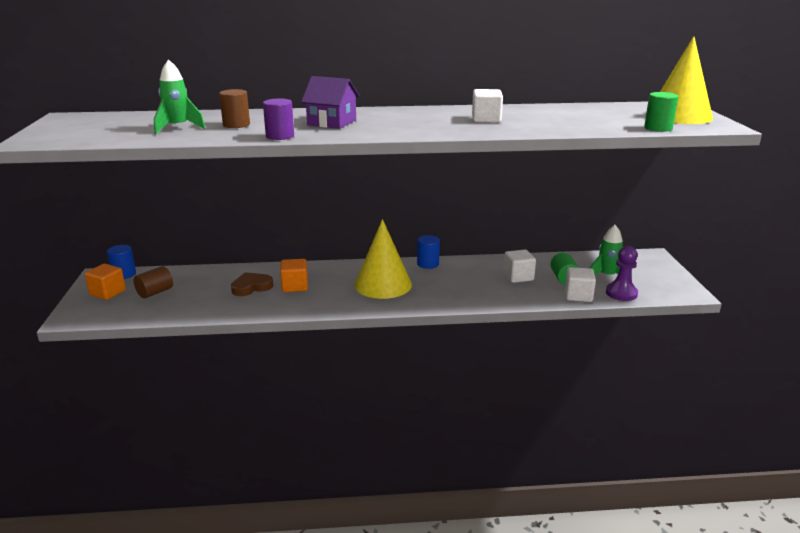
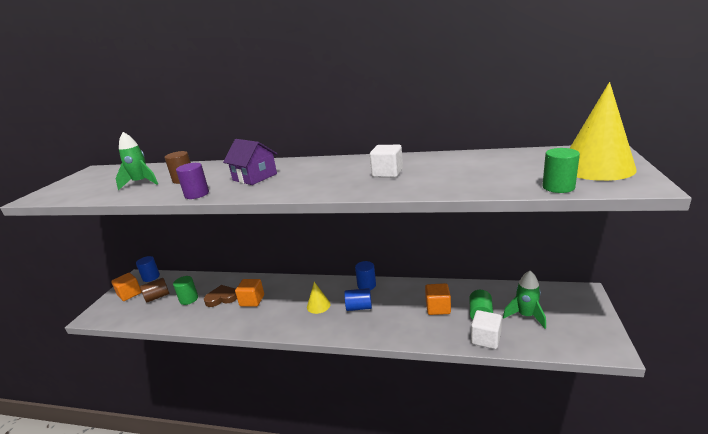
camera: 20 degrees right, 0 degrees up
(205, 291) = (189, 299): none -> green cylinder
(383, 284) = (318, 305): yellow cone -> yellow cone, size x0.49
(432, 282) = (359, 307): none -> blue cylinder
(518, 277) = (438, 308): white cube -> orange cube
(621, 293) = (532, 341): purple pawn -> none

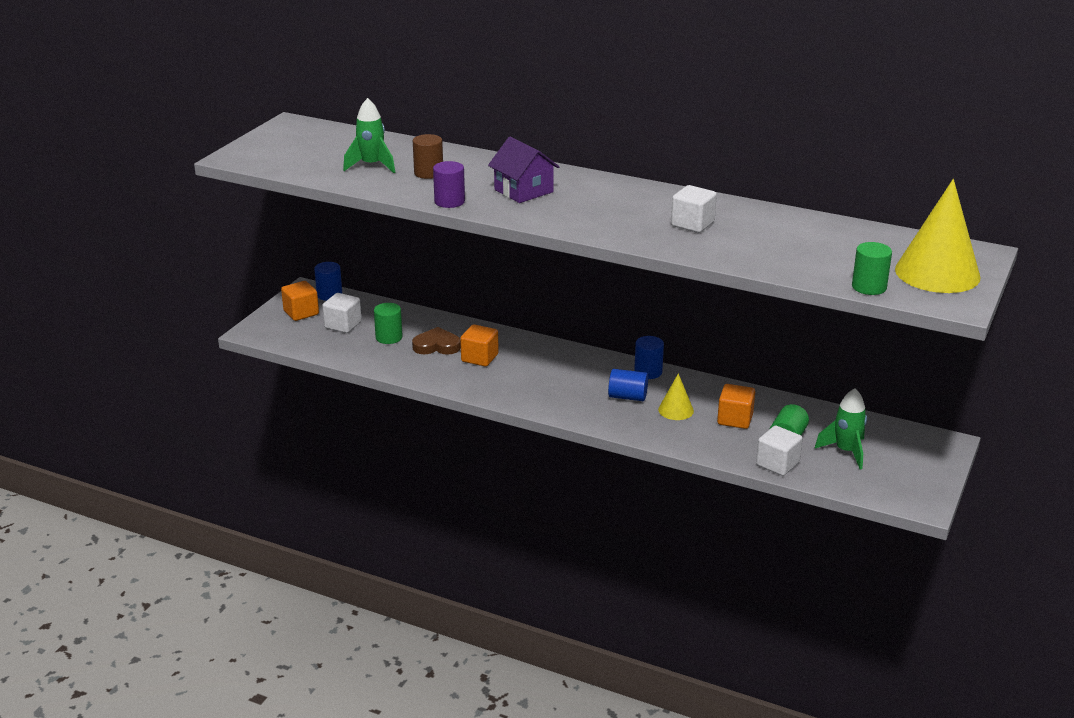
camera: 10 degrees right, 5 degrees up
(157, 297) = (343, 325): brown cylinder -> white cube
(318, 305) = (572, 383): yellow cone -> yellow cone (676, 410)

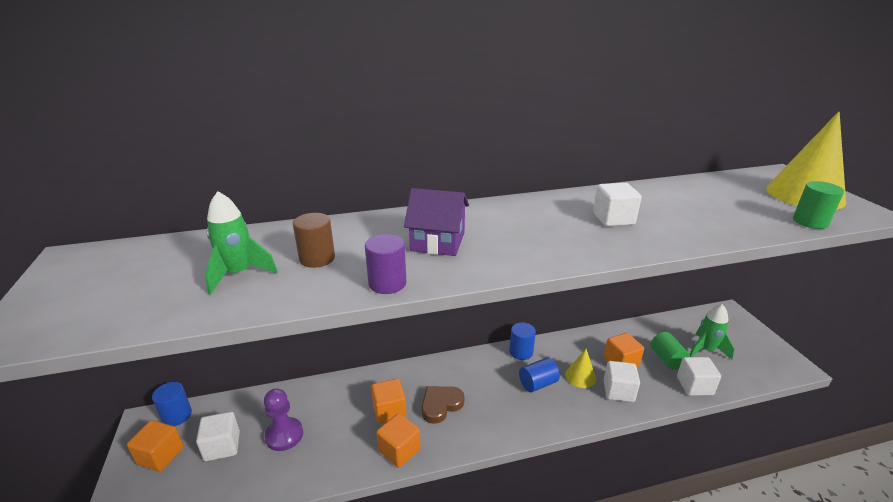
camera: 40 degrees left, 0 degrees up
(389, 337) = (284, 435): green cylinder -> purple pawn
(436, 346) = (339, 419): brown heart -> brown heart (441, 405)
(458, 381) = (399, 450): none -> orange cube
(694, 433) = (618, 391): none -> white cube

